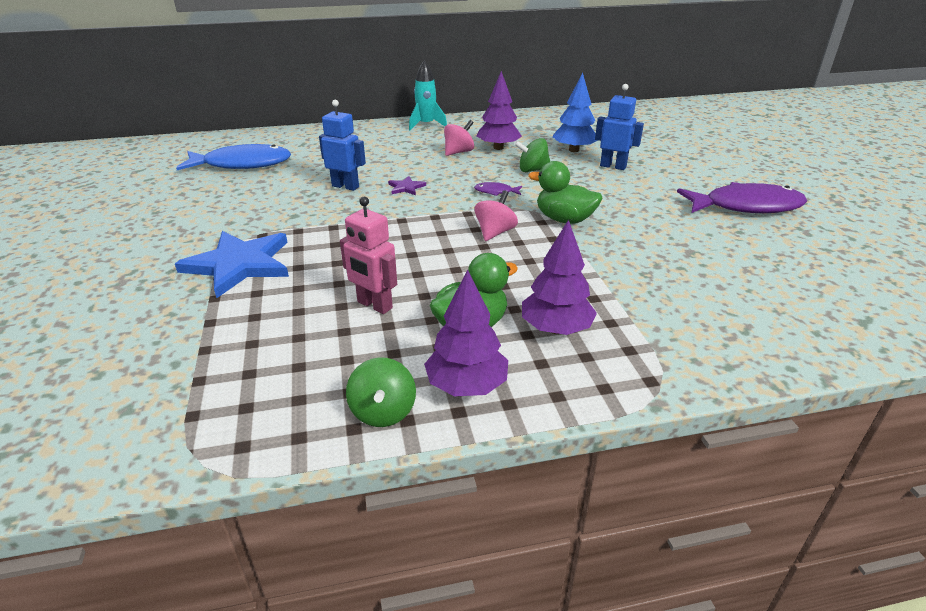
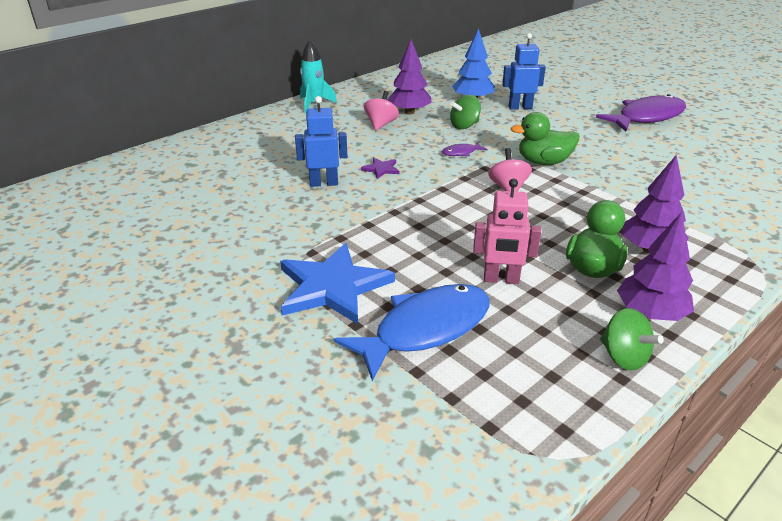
camera: 30 degrees left, 0 degrees up
(242, 164) = (182, 189): blue fish -> blue fish (425, 329)

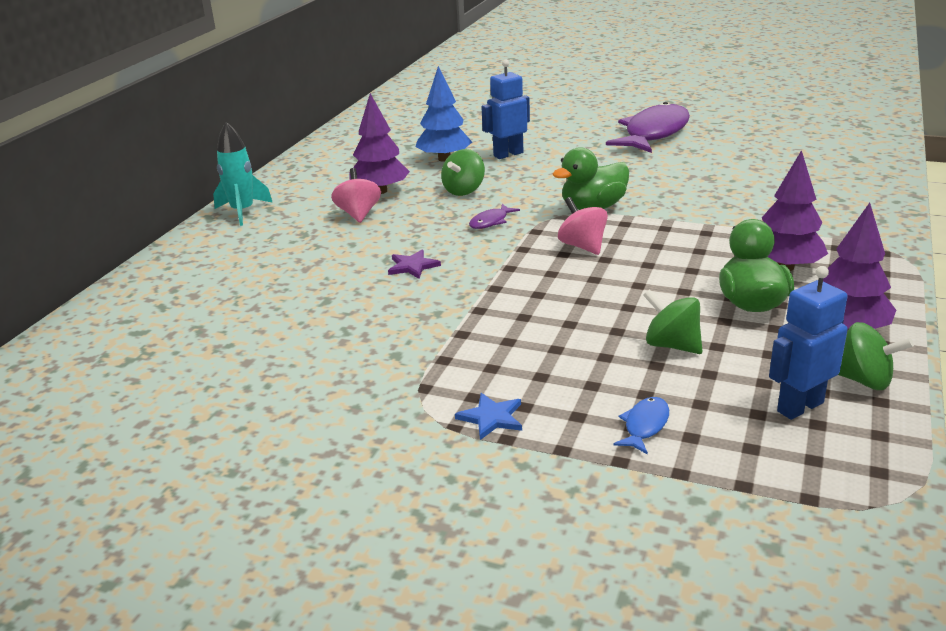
camera: 25 degrees left, 5 degrees down
(324, 183) = (356, 303): blue robot -> blue robot (799, 407)
(332, 287) = (491, 418): blue star -> blue star, size x0.43
(425, 329) = (645, 426): blue fish -> blue fish, size x0.41
(501, 279) = (671, 345): pink robot -> green spinning top

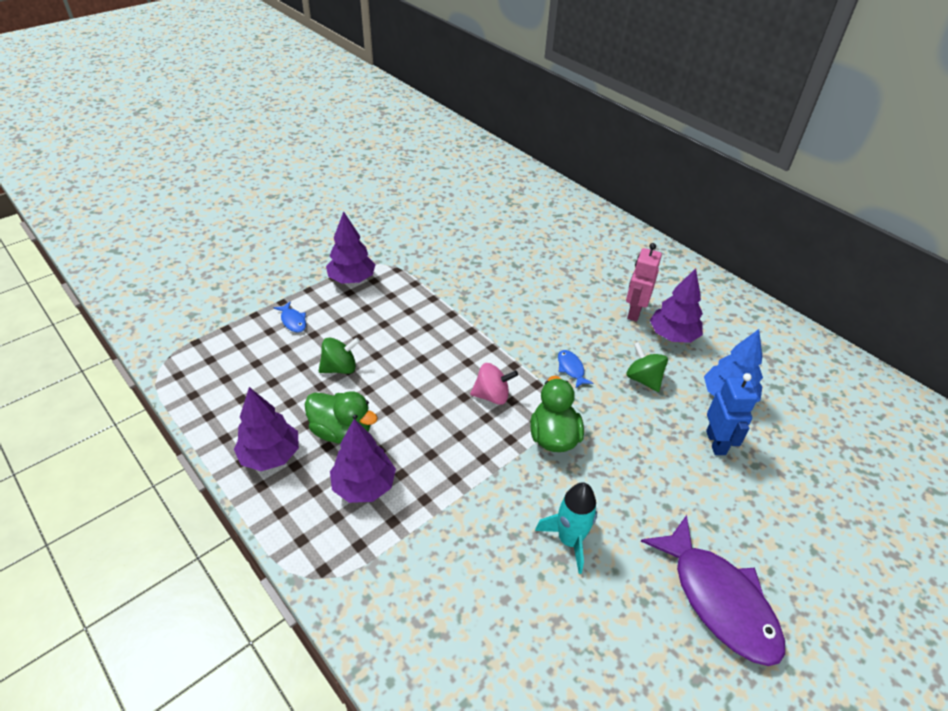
camera: 115 degrees right, 15 degrees up
(243, 211) = (676, 266): turquoise rocket -> turquoise rocket (569, 540)
(358, 214) = (634, 312): pink spinning top -> pink robot
(412, 266) = (530, 308): purple star -> none
(491, 222) = (571, 369): purple fish -> blue fish
(491, 418) = (352, 279): blue star -> purple tree
(799, 407) = (242, 381): blue robot -> none
(863, 380) = (228, 423): green spinning top -> none

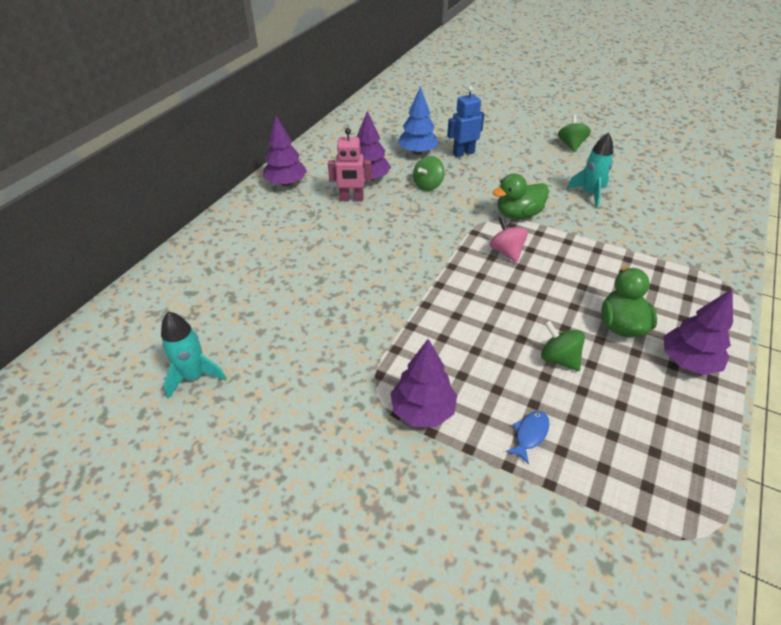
camera: 110 degrees left, 0 degrees up
(364, 486) = (651, 292): purple tree -> purple tree (286, 183)
(450, 197) = (194, 376): none -> turquoise rocket
(571, 369) = (443, 219): blue fish -> none
(719, 600) = (571, 145): purple fish -> green spinning top

